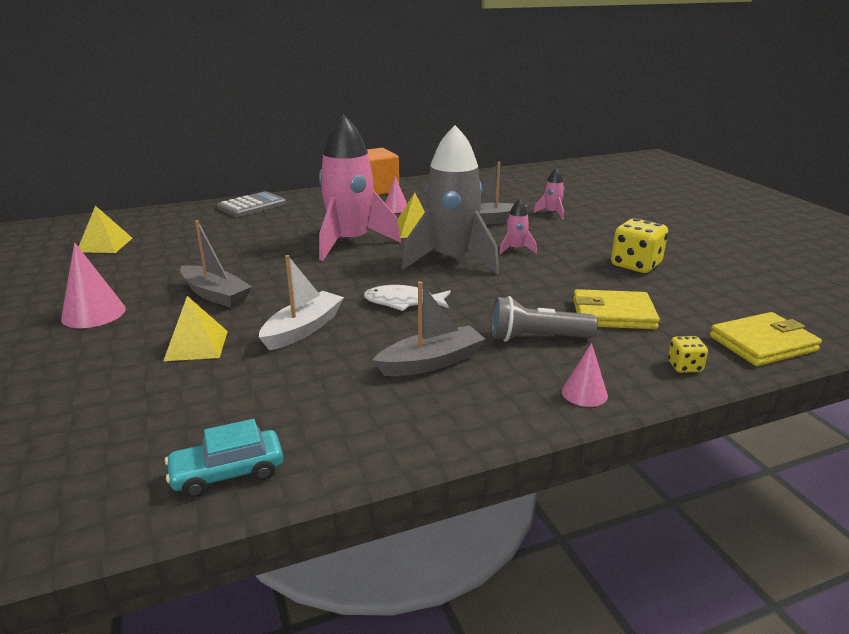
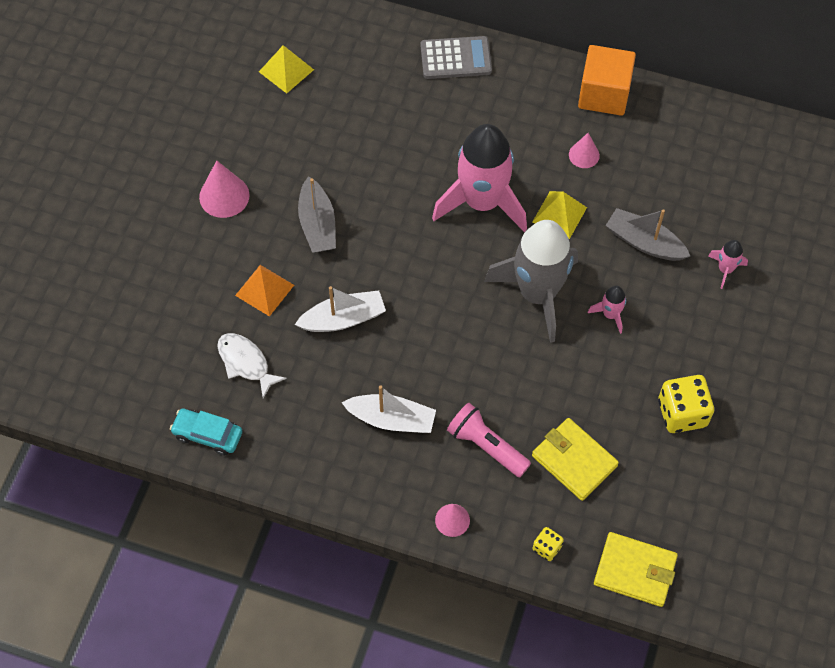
camera: 40 degrees right, 35 degrees up
(196, 345) = (264, 290): yellow pyramid -> orange pyramid
(403, 302) = (439, 332): white fish -> white fish (245, 363)
(431, 362) = (392, 419): grey boat -> white boat
(537, 338) = (486, 446): grey flashlight -> pink flashlight

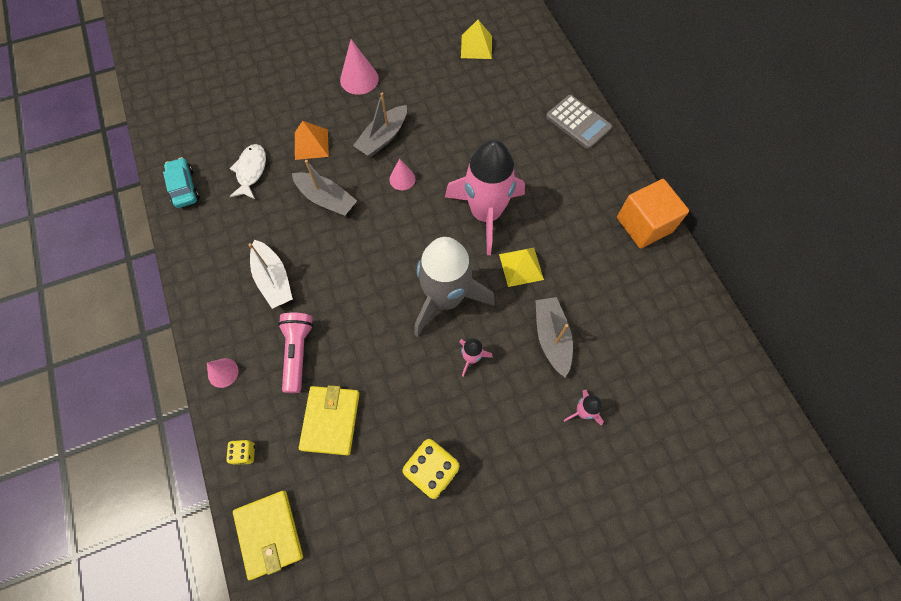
camera: 50 degrees right, 5 degrees up
(343, 319) = (326, 199): white boat -> grey boat
(584, 155) = (583, 247): pink cone -> pink cone (402, 179)

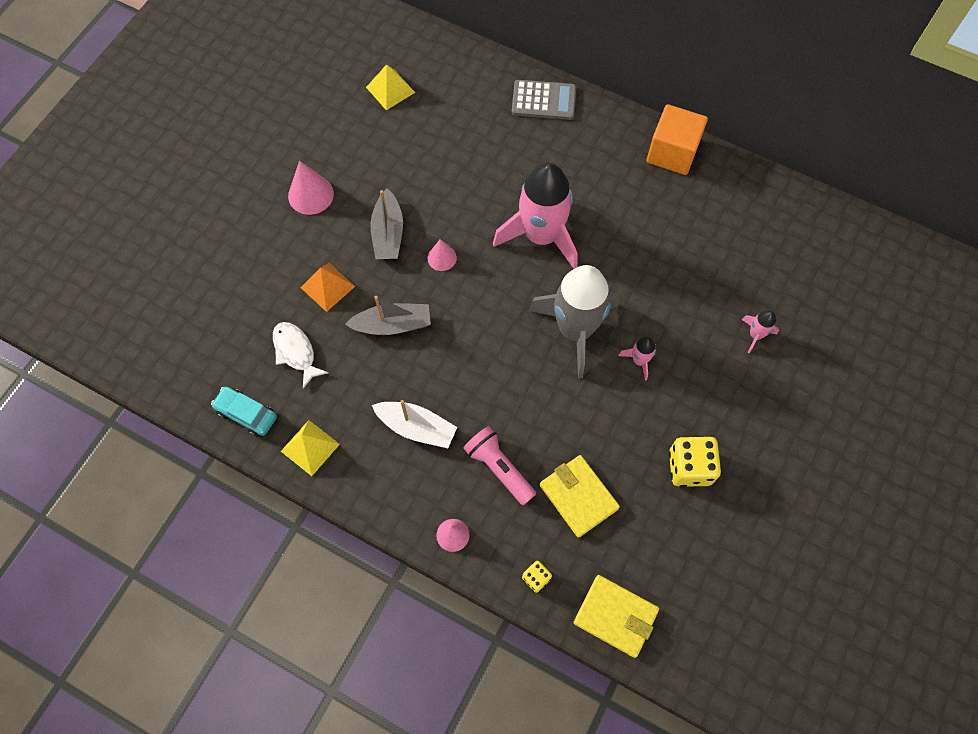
camera: 40 degrees left, 0 degrees up
(521, 266) = (610, 258): yellow pyramid -> yellow pyramid (310, 447)
(551, 338) = (684, 297): grey boat -> none

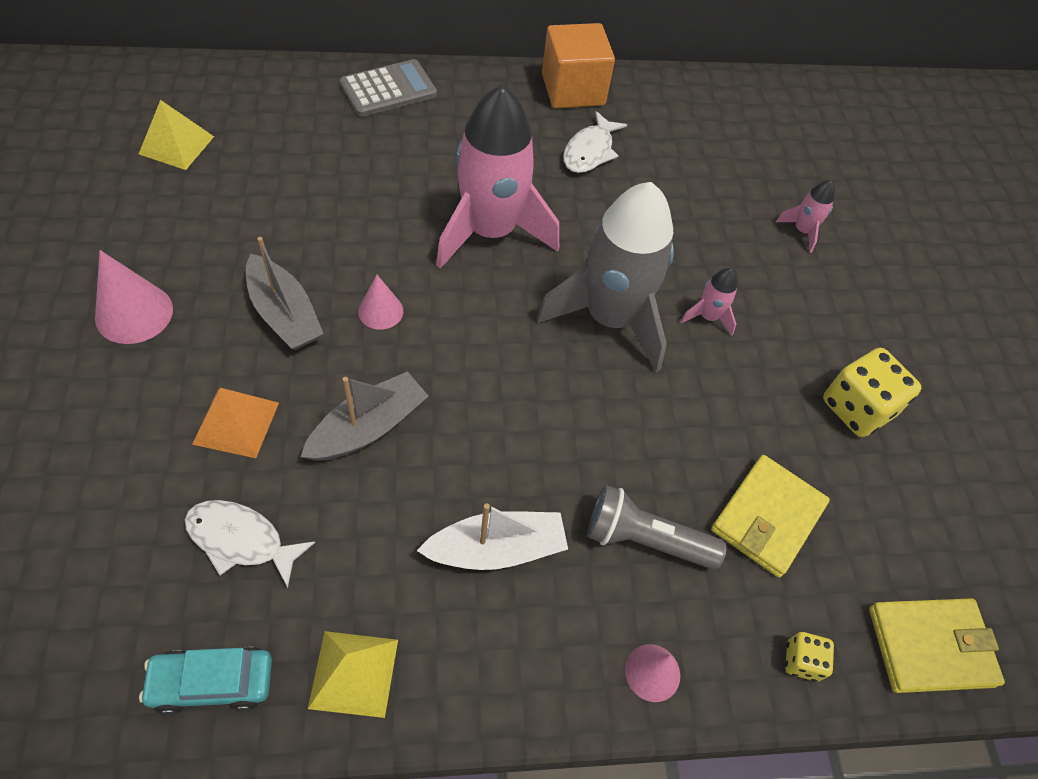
camera: 40 degrees left, 10 degrees down
(499, 468) = (645, 539): pink flashlight -> grey flashlight
(578, 497) = (767, 517): yellow wallet -> yellow wallet turned 75 degrees counterclockwise
(648, 207) = (590, 151): none -> white fish

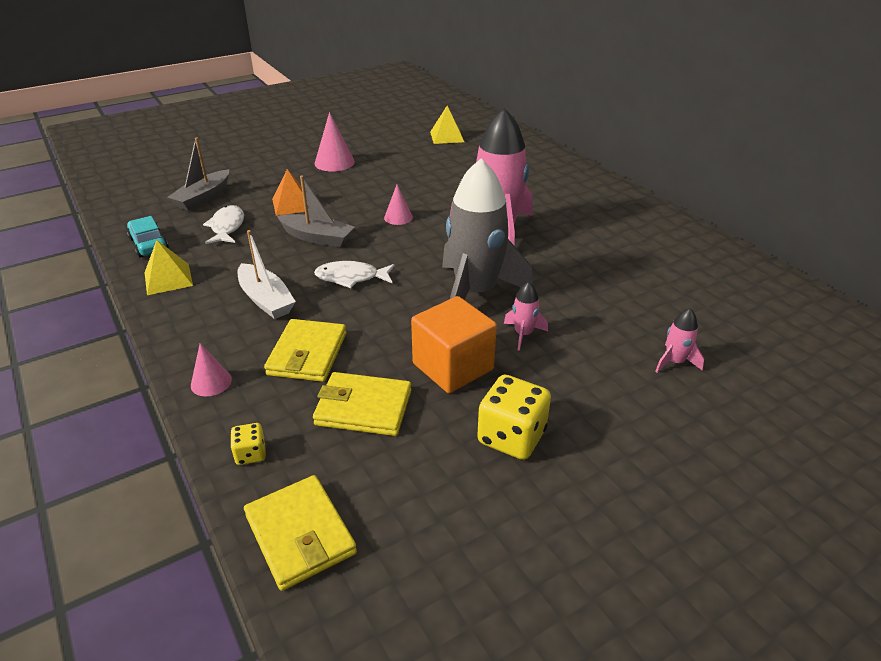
camera: 70 degrees right, 20 degrees down
(284, 314) = (369, 194): grey boat -> grey boat (203, 198)
(388, 89) = (565, 169): grey calculator -> none
(573, 89) = (665, 223): orange cube -> orange cube (453, 366)
(590, 151) = (616, 245): white fish -> white fish (351, 278)
(645, 539) = (307, 354): grey flashlight -> yellow wallet

